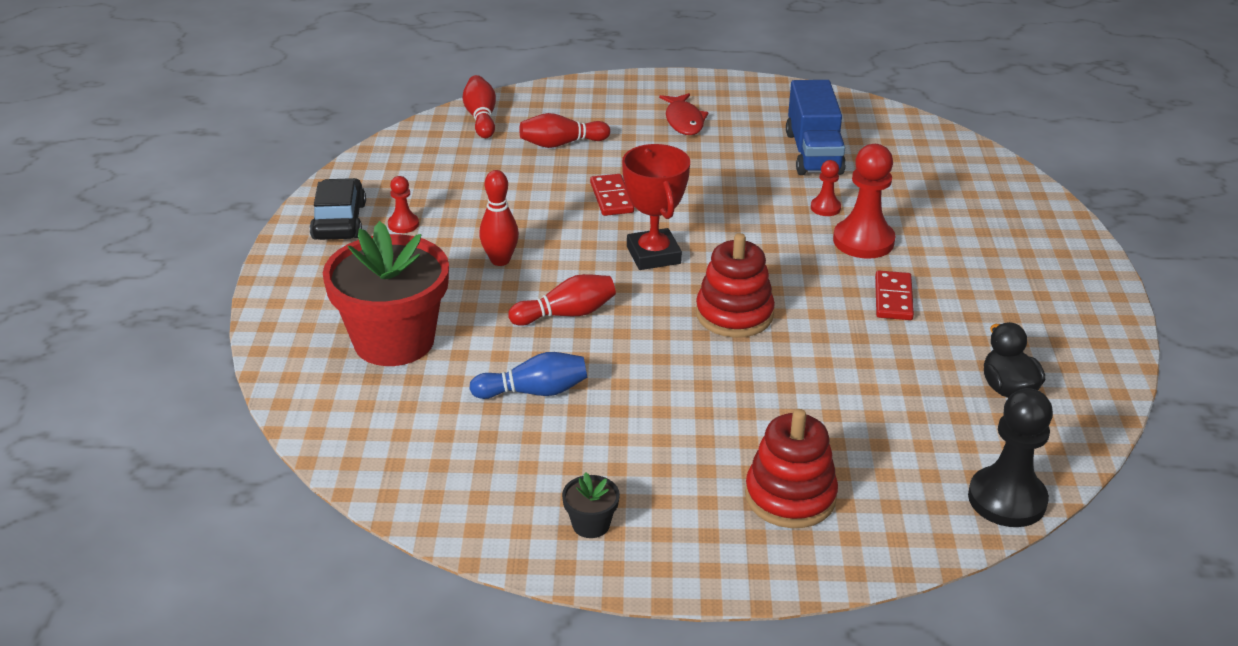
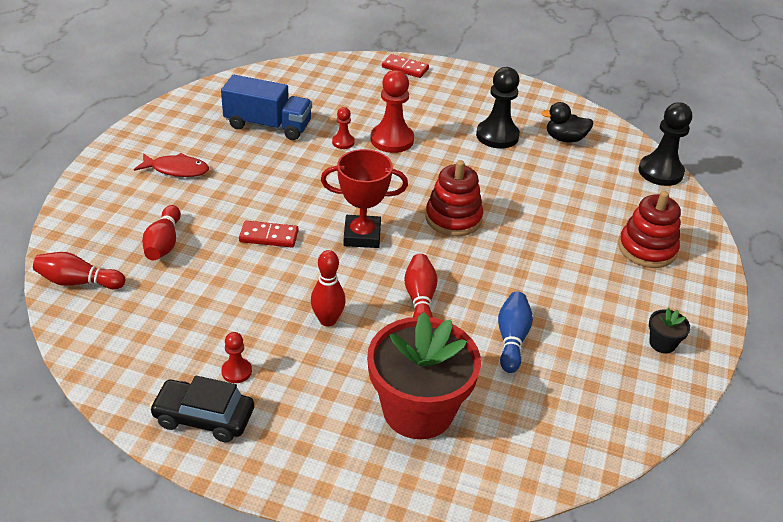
camera: 75 degrees left, 5 degrees up
(893, 298) = (462, 149): red domino -> red domino (405, 68)
(954, 324) = (497, 136): none -> black pawn

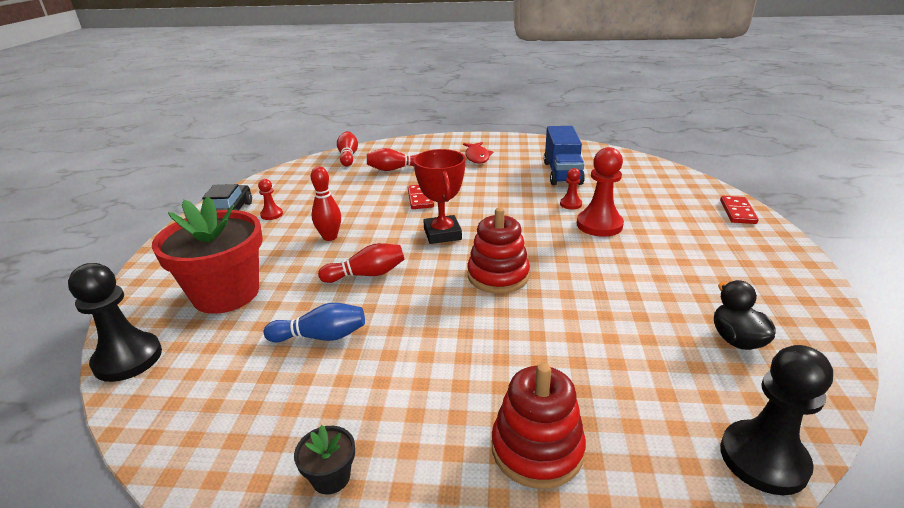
camera: 80 degrees right, 10 degrees down
(497, 136) = (678, 284): black pawn -> black pawn (128, 359)

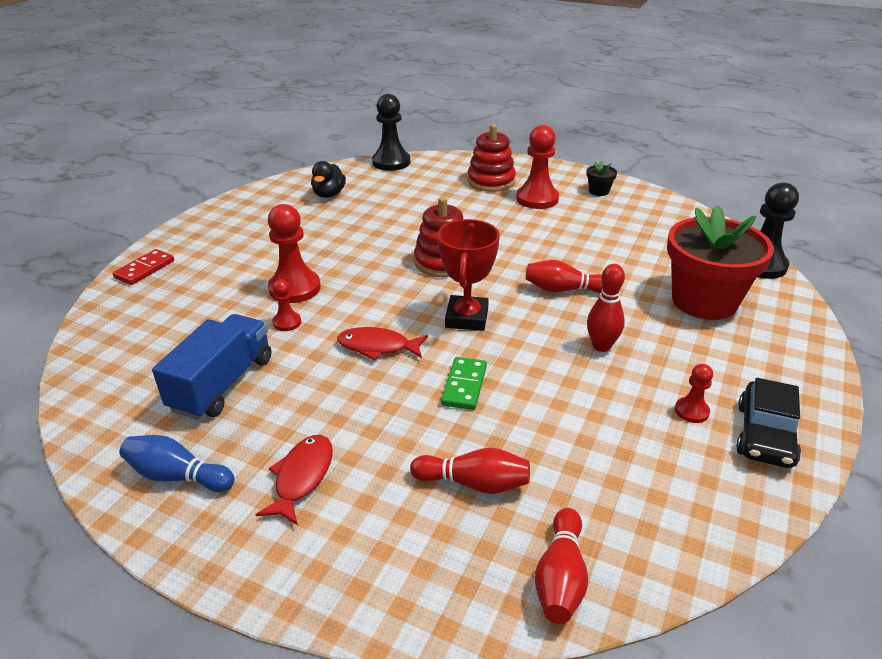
camera: 160 degrees left, 5 degrees up
(321, 336) = (607, 249): blue bowling pin -> blue bowling pin (177, 476)
(420, 198) = (464, 385): red domino -> green domino
(436, 418) = (537, 199): none -> red pawn
(492, 205) = (377, 347): none -> red fish

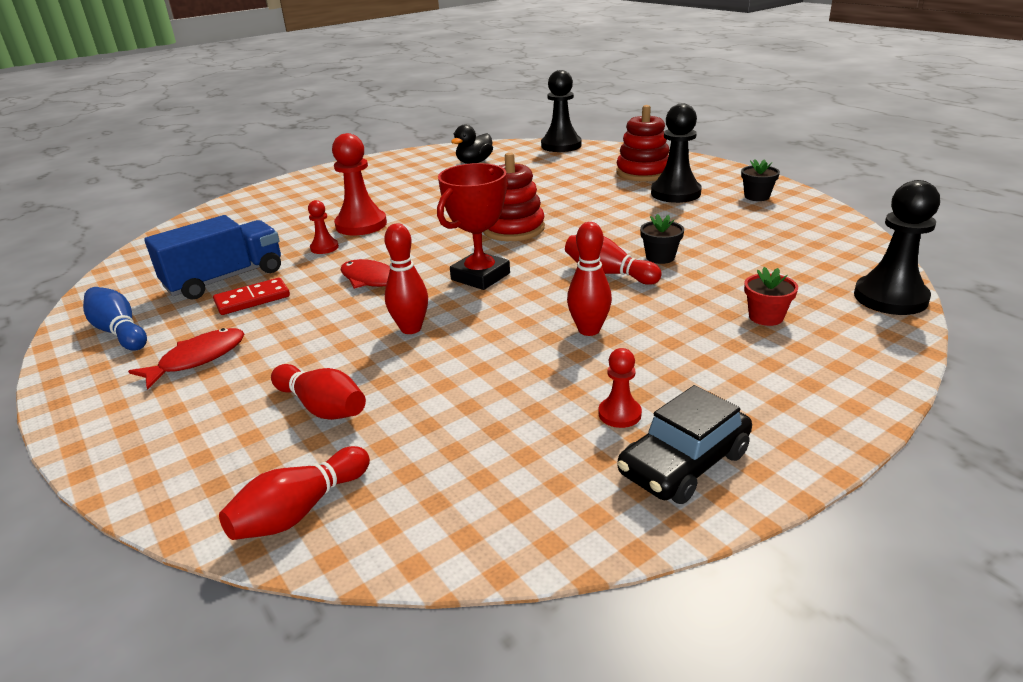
camera: 30 degrees right, 5 degrees down
(144, 269) = (269, 192): red domino -> red domino (252, 299)
(464, 385) = (411, 328): green domino -> red bowling pin
(537, 199) = (675, 193): red pawn -> black pawn
(586, 265) = (660, 257): none -> black flower pot
(704, 301) = (766, 317): red flower pot -> red flower pot, size x0.40

